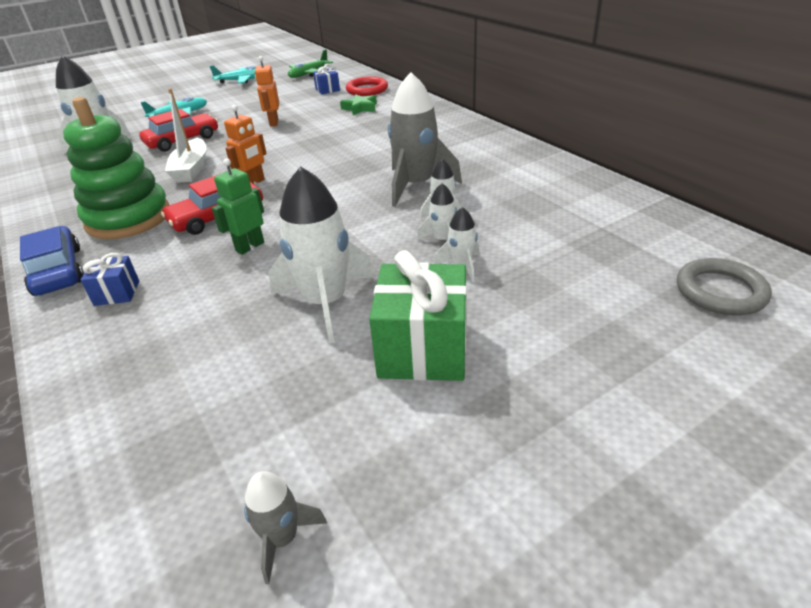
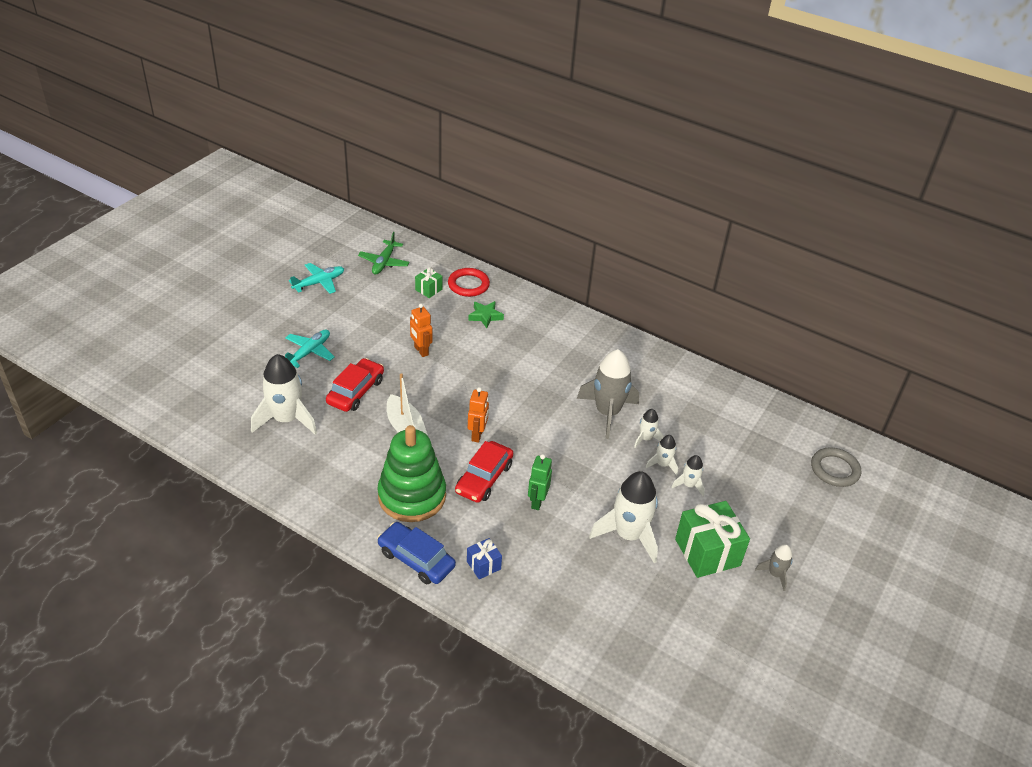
camera: 30 degrees left, 5 degrees up
(282, 538) = (716, 670): grey rocket -> grey rocket (775, 574)
(327, 90) = (428, 289): blue gift -> green gift

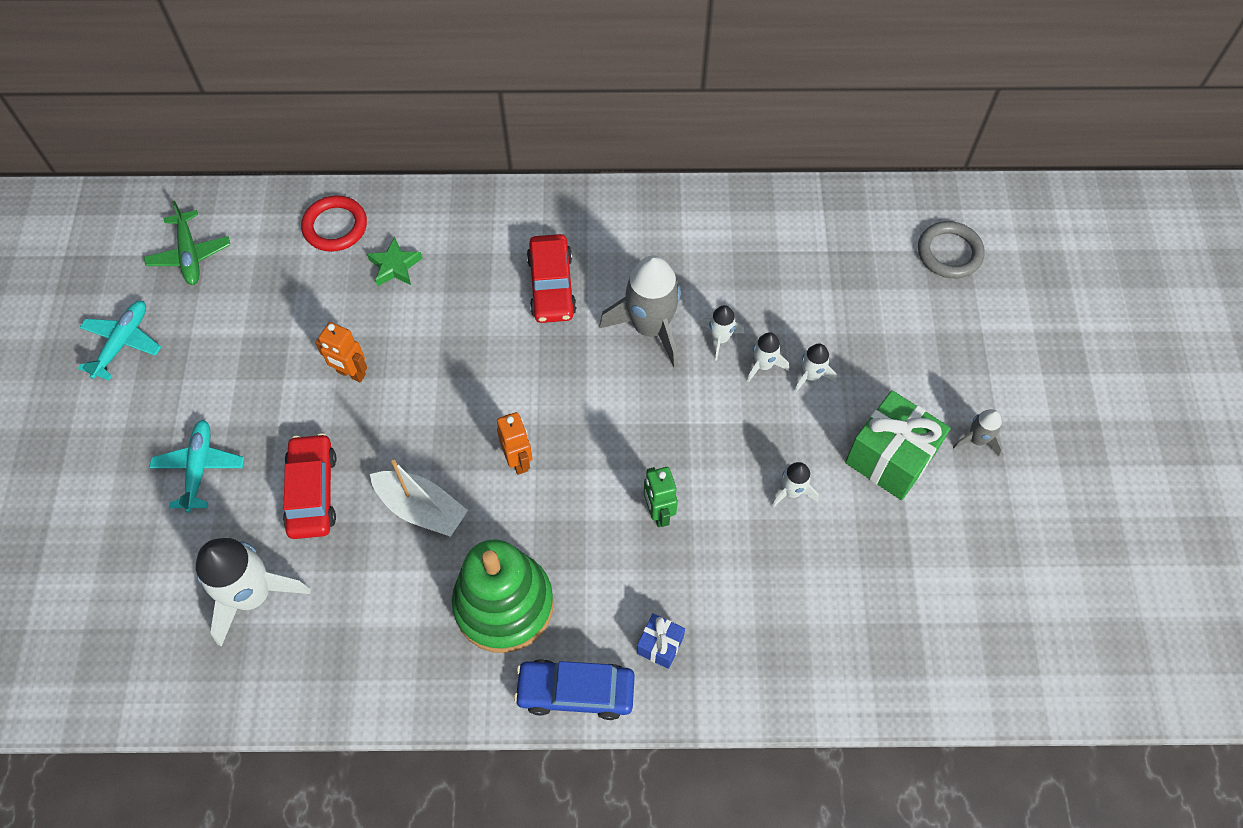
camera: 30 degrees left, 20 degrees up
(428, 289) = (287, 266): green gift -> none
(484, 478) = (572, 520): red car -> red car (551, 286)
(628, 535) = (791, 491): white rocket -> white rocket, size x0.49

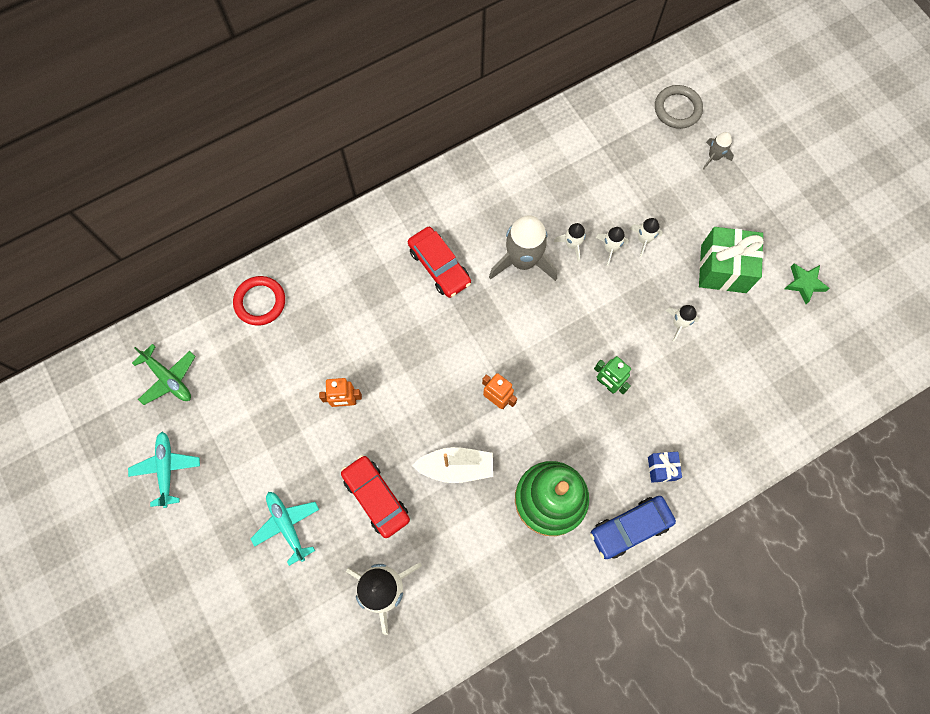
camera: 30 degrees left, 10 degrees up
(395, 266) = (323, 309): green star -> green star (804, 284)
(977, 440) = (766, 228): grey rocket -> grey rocket (714, 157)

